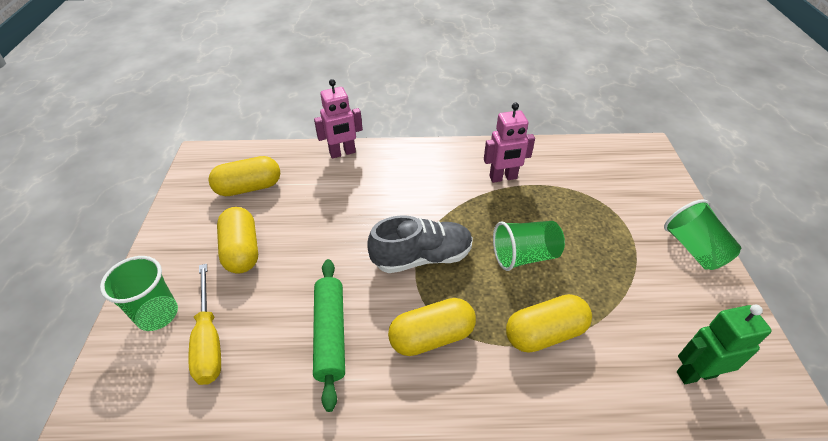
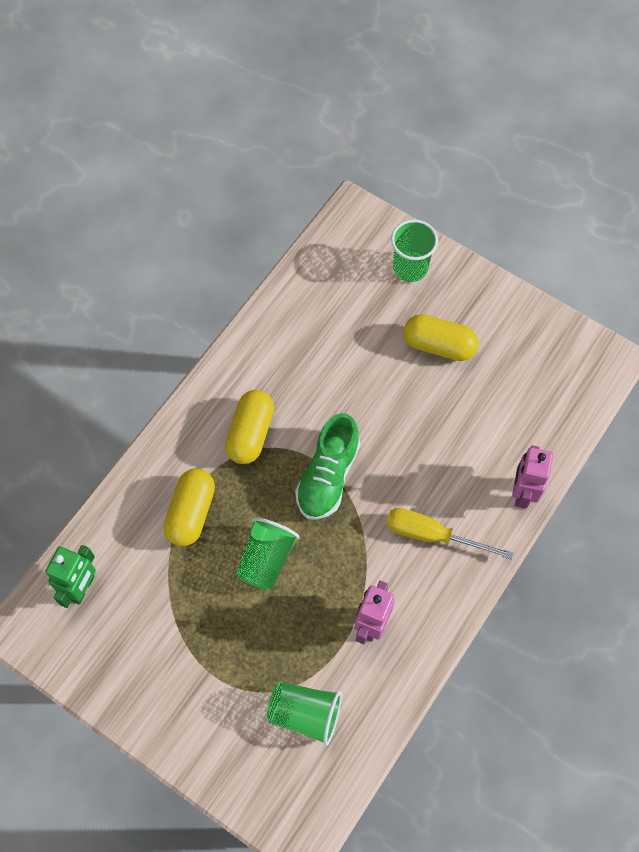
camera: 125 degrees right, 20 degrees up
(209, 340) = (360, 292): yellow screwdriver -> yellow screwdriver (432, 535)
(249, 188) = (523, 383): yellow capsule -> none
(330, 334) = (305, 369): green rolling pin -> none
(422, 257) = (328, 476): grey shoe -> green shoe
(694, 249) = (159, 716): green cup -> green cup (305, 713)

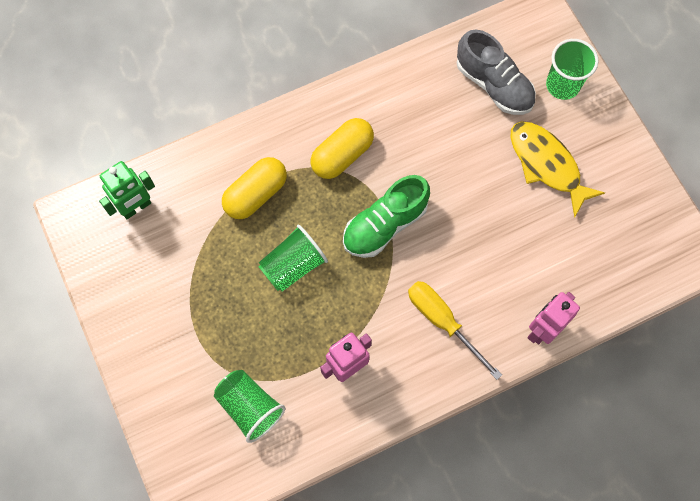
camera: 30 degrees right, 5 degrees up
(350, 298) = (494, 85): none -> grey shoe
(439, 345) = (547, 165): yellow capsule -> yellow fish

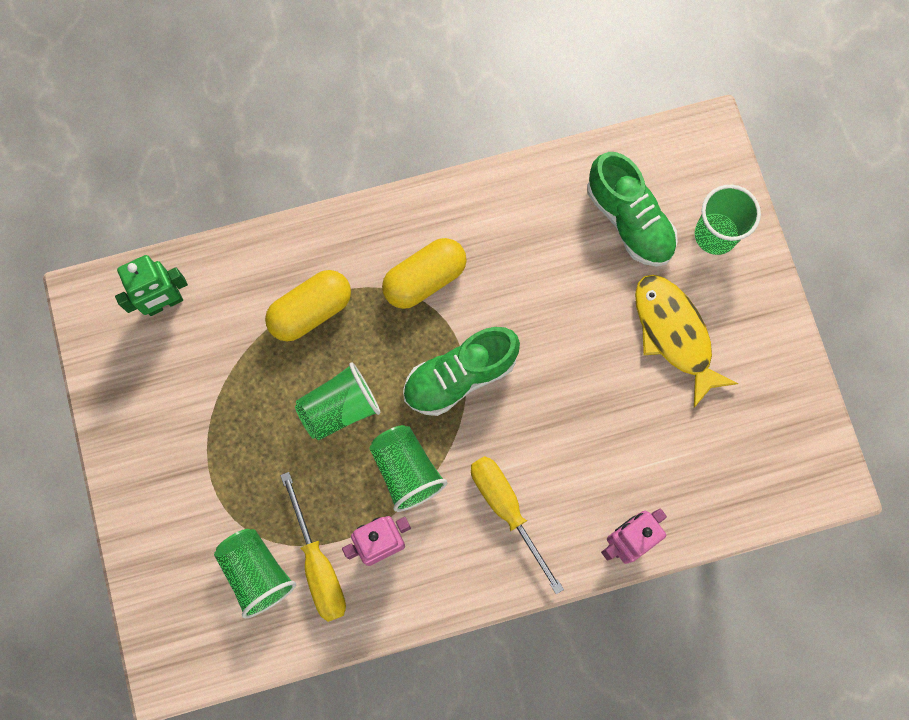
camera: 10 degrees right, 5 degrees up
(299, 392) = (318, 565): none -> yellow screwdriver
(356, 305) = (406, 471): none -> green cup
(494, 85) = (629, 220): grey shoe -> green shoe

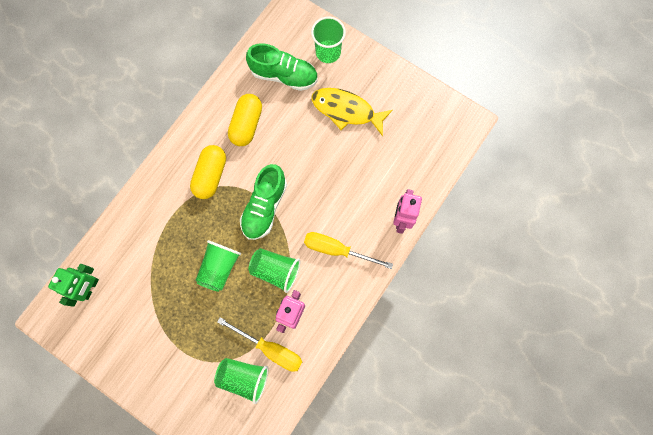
camera: 40 degrees left, 0 degrees up
(311, 311) = (167, 233): yellow capsule -> yellow capsule (246, 124)

